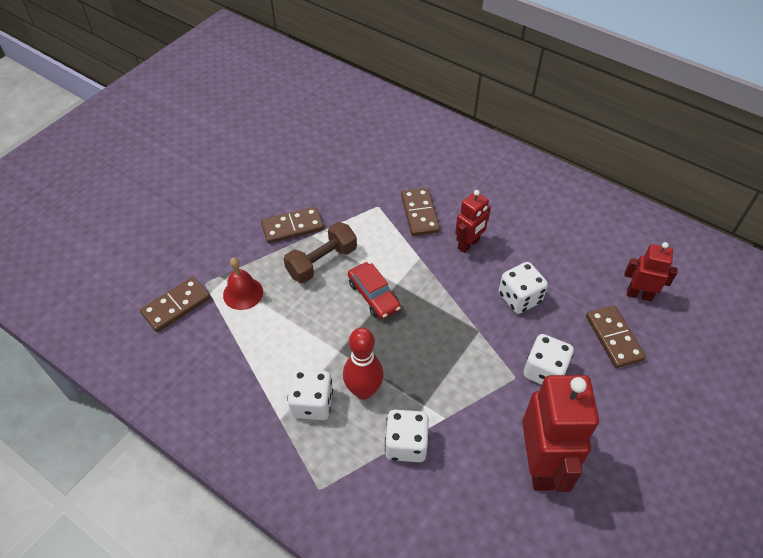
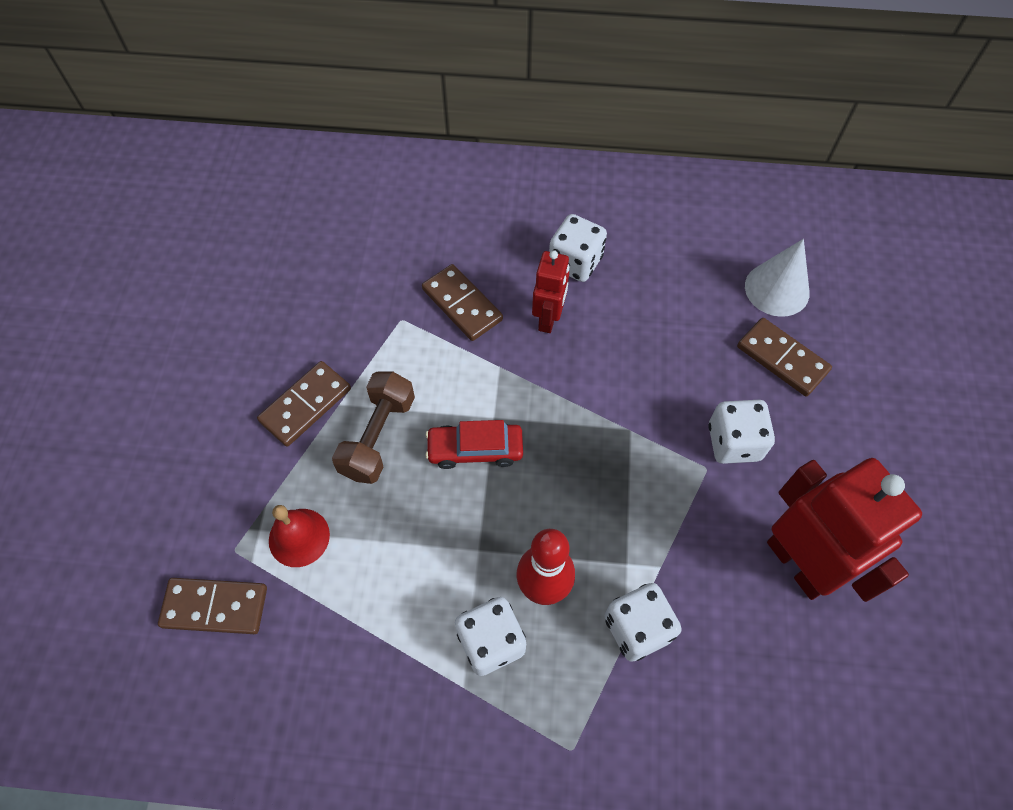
camera: 30 degrees left, 10 degrees up
(176, 306) = (215, 606): brown domino -> brown domino turned 75 degrees clockwise
(373, 296) = (475, 449): red car -> red car turned 150 degrees clockwise
(519, 298) = (650, 361): white dice -> white dice (575, 262)
(639, 294) = (777, 289): red robot -> white cone

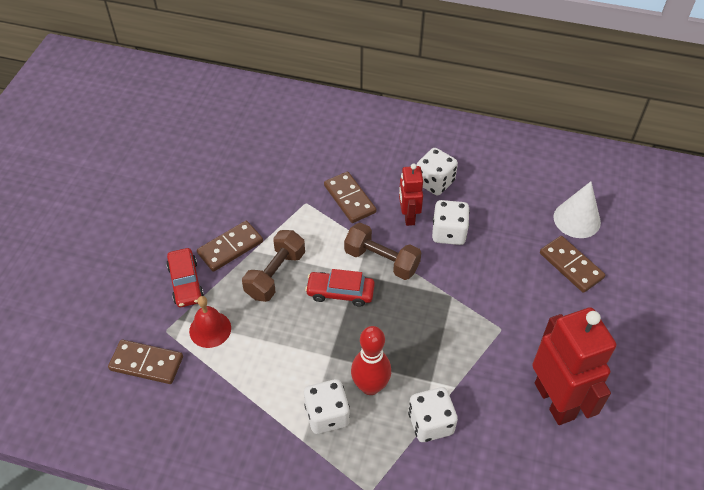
camera: 10 degrees right, 10 degrees down
(250, 470) = (185, 282): none -> red car
(524, 391) = (381, 260): none -> brown dumbbell
(548, 319) = (408, 216): red robot -> red robot turned 150 degrees clockwise
(734, 442) = (524, 315): white dice -> white dice (448, 233)

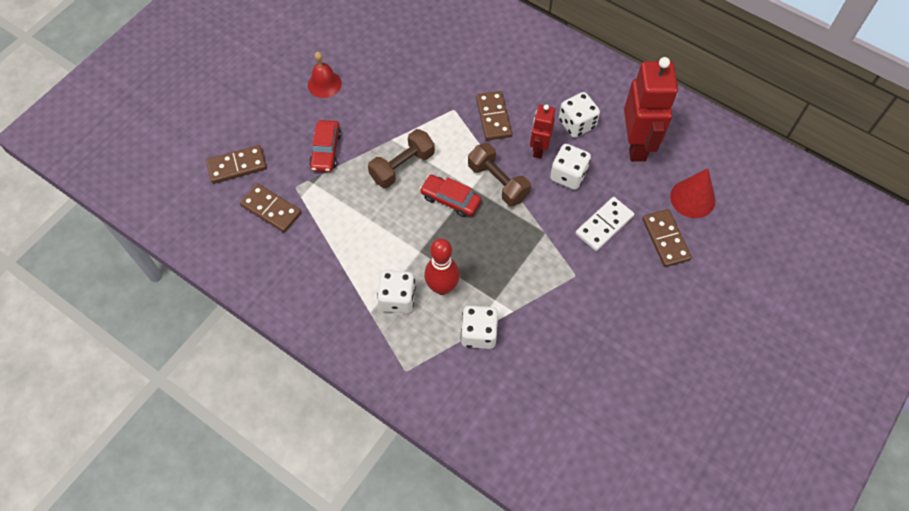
camera: 20 degrees right, 10 degrees up
(210, 329) = (331, 197): red bell -> red bell (324, 84)
(230, 248) = (374, 131): brown domino -> brown domino (237, 166)
(506, 270) = (604, 225): none -> white domino
(555, 400) = (592, 351): red robot -> red robot (636, 145)
(577, 219) = (692, 198): white cone -> red cone

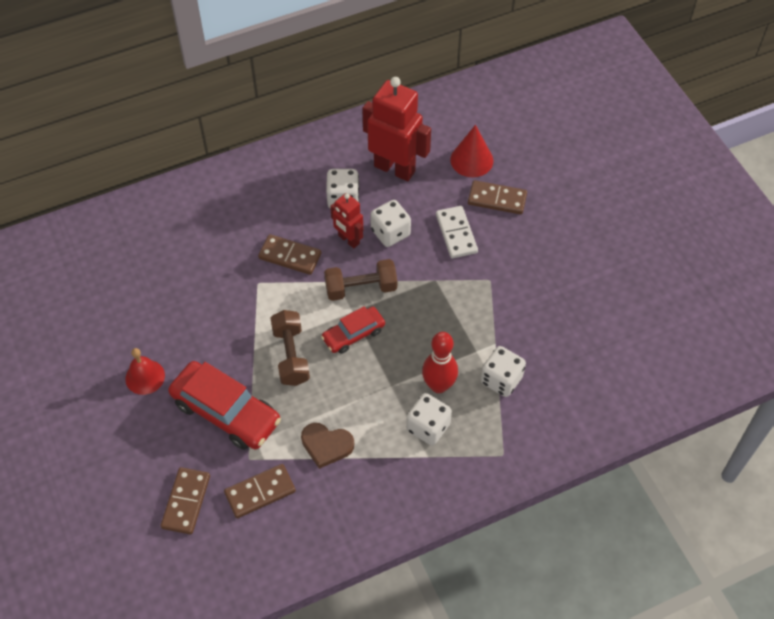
camera: 60 degrees left, 5 degrees down
(326, 150) = (226, 412): red car -> red car, size x1.73
(337, 233) = (326, 445): none -> brown heart

